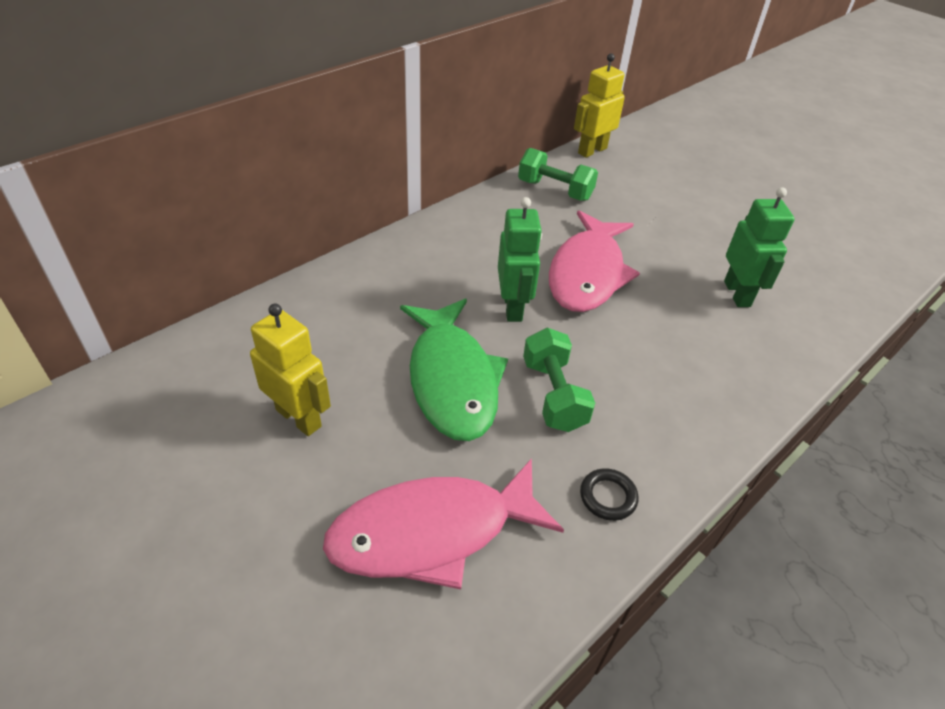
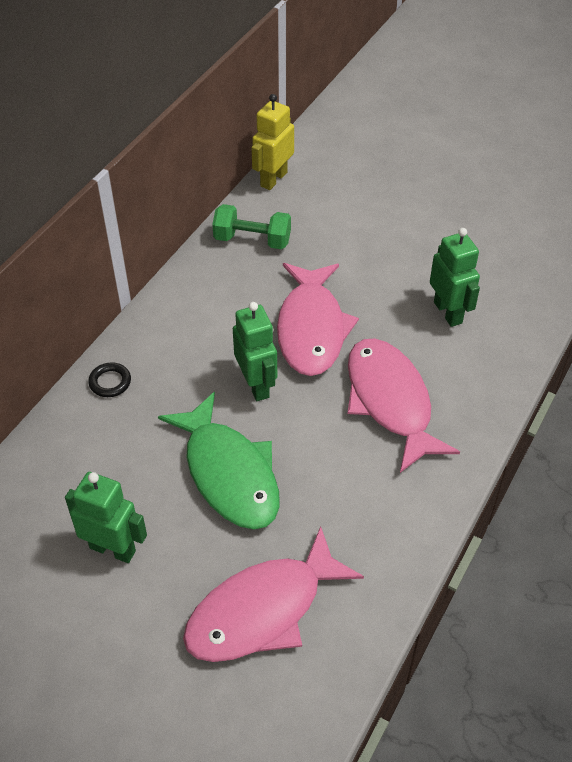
camera: 15 degrees left, 5 degrees up
(299, 417) = (113, 549): yellow robot -> green robot
(553, 395) = (319, 461): green dumbbell -> none
(608, 497) = (388, 538): black ring -> black ring (110, 382)
(651, 358) = (390, 401): none -> pink fish

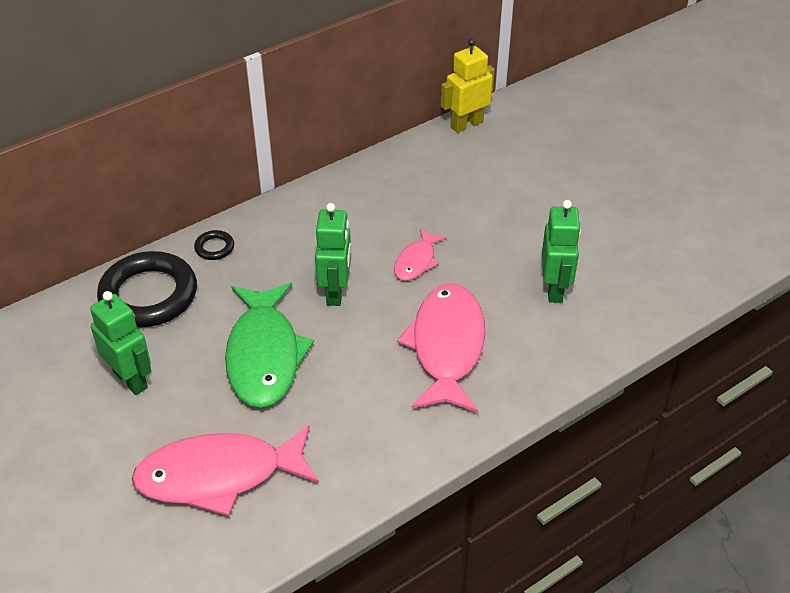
camera: 25 degrees right, 5 degrees down
(74, 455) = (149, 295): none -> black ring
(252, 240) = (412, 170): green dumbbell -> none
(312, 329) = (416, 261): pink fish -> pink fish, size x0.50

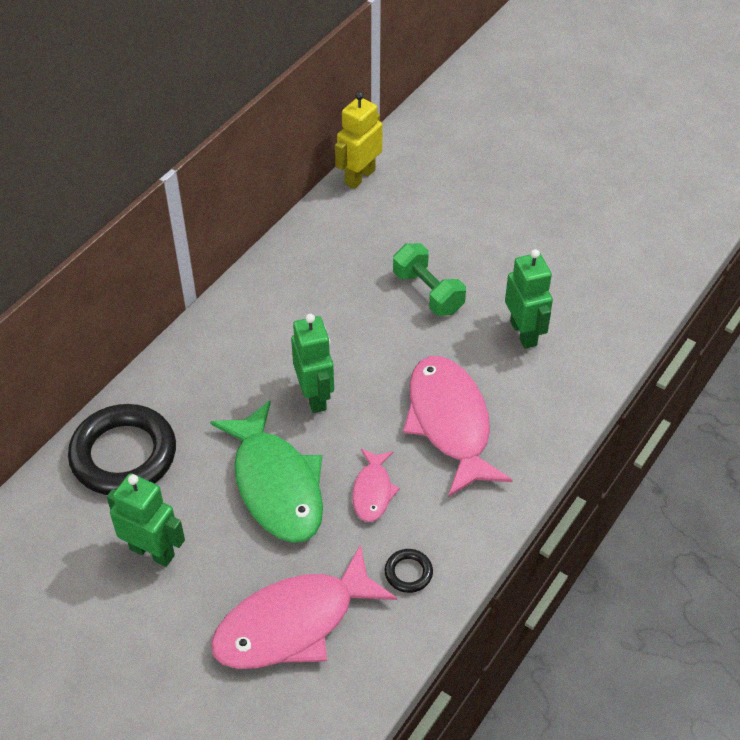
camera: 20 degrees left, 5 degrees up
(214, 248) = (166, 383): black ring -> black ring (408, 573)
(416, 261) = (379, 341): pink fish -> pink fish (373, 491)
(481, 232) = (428, 292): none -> green dumbbell

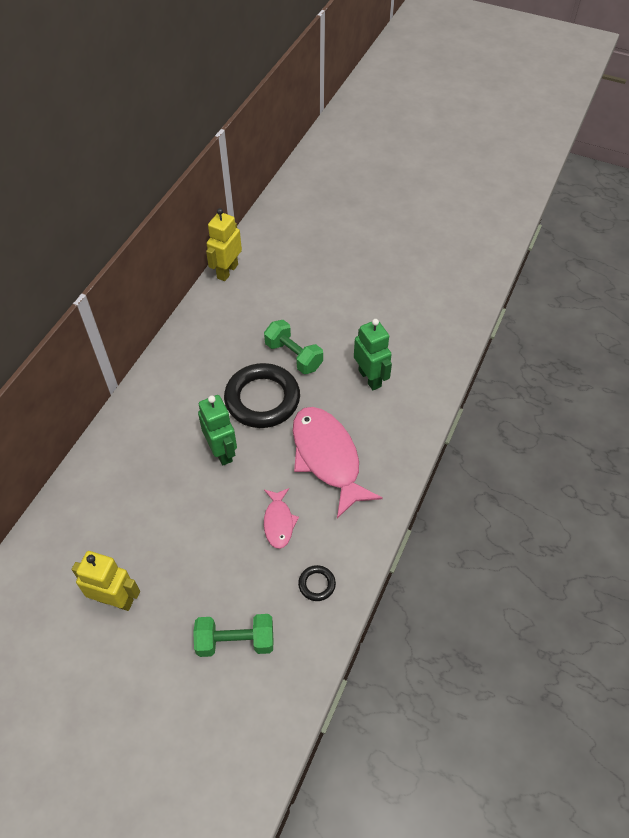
camera: 10 degrees left, 5 degrees up
(123, 455) = (80, 522): black ring -> black ring (262, 399)
(152, 552) = (115, 600): green robot -> yellow robot
(276, 485) = (204, 528): green fish -> none
(293, 623) = (235, 641): pink fish -> green dumbbell

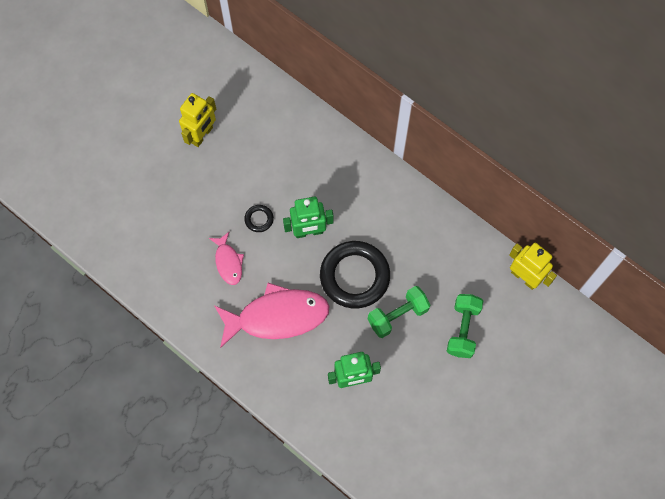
camera: 105 degrees right, 15 degrees up
(235, 641) = (143, 210): green dumbbell -> green dumbbell (463, 329)
(279, 522) = (228, 262): pink fish -> pink fish turned 120 degrees counterclockwise
(317, 584) = (166, 278): black ring -> black ring (259, 219)

